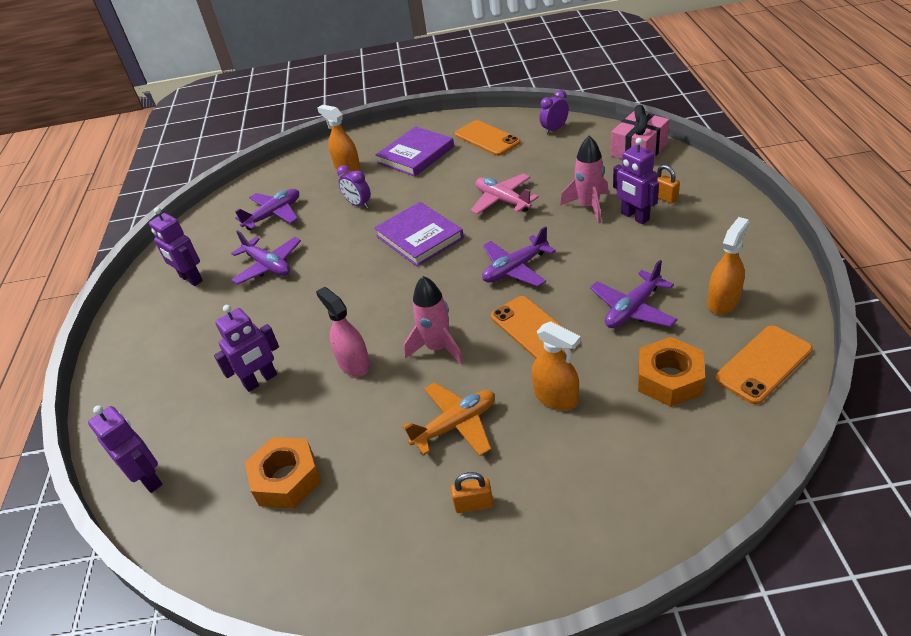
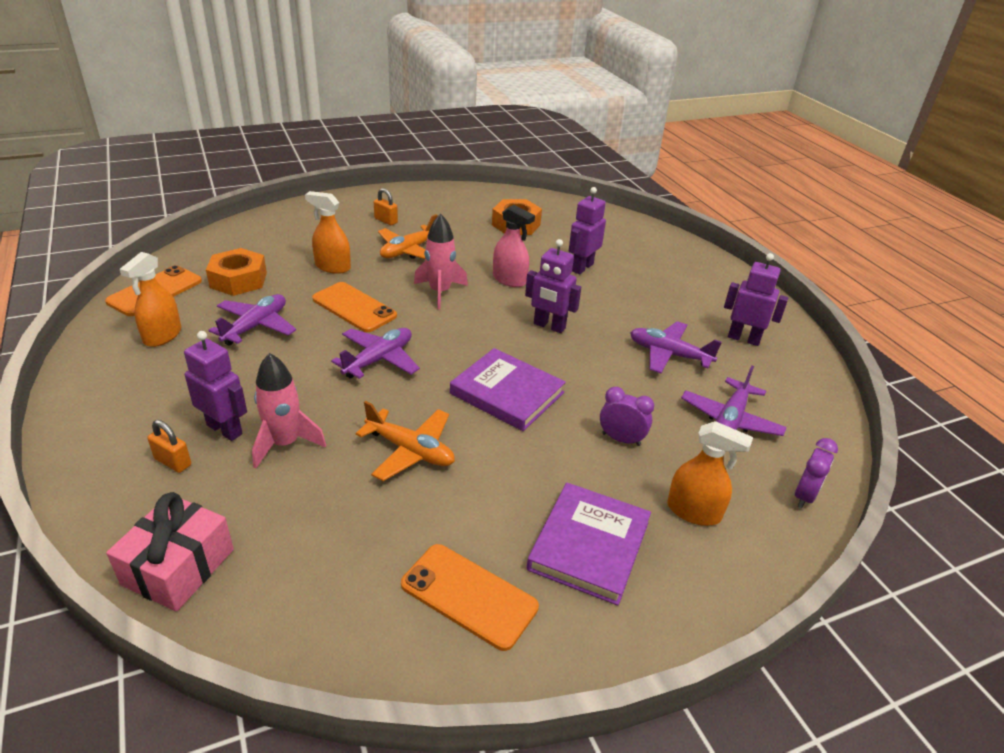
camera: 155 degrees right, 5 degrees down
(149, 478) = (611, 221): purple robot -> purple robot (549, 326)
(474, 504) = (386, 221): orange padlock -> orange padlock turned 60 degrees clockwise
(502, 200) = (410, 451): pink plane -> orange plane
(554, 129) = (334, 627): purple clock -> purple clock (805, 496)

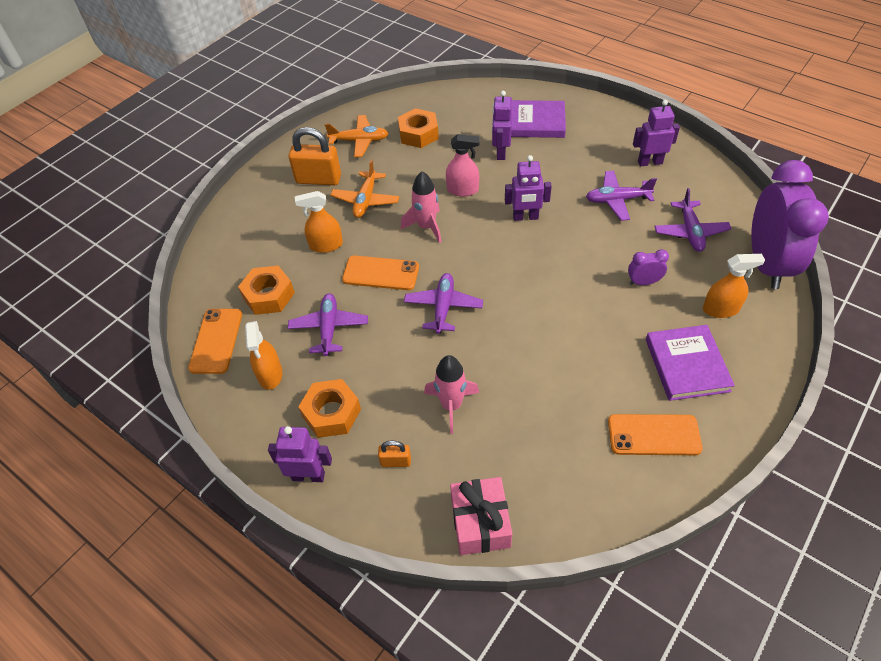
camera: 25 degrees left, 15 degrees up
(172, 391) = (331, 413): none -> orange nut
(225, 429) = (401, 419): purple robot -> purple robot (308, 476)
(386, 221) = (318, 179): orange padlock -> orange padlock, size x2.01
(410, 451) = (532, 363): orange plane -> orange plane (359, 141)
(507, 393) = (549, 287): purple book -> purple book (536, 122)
(805, 496) = (767, 264): purple clock -> purple clock, size x2.47

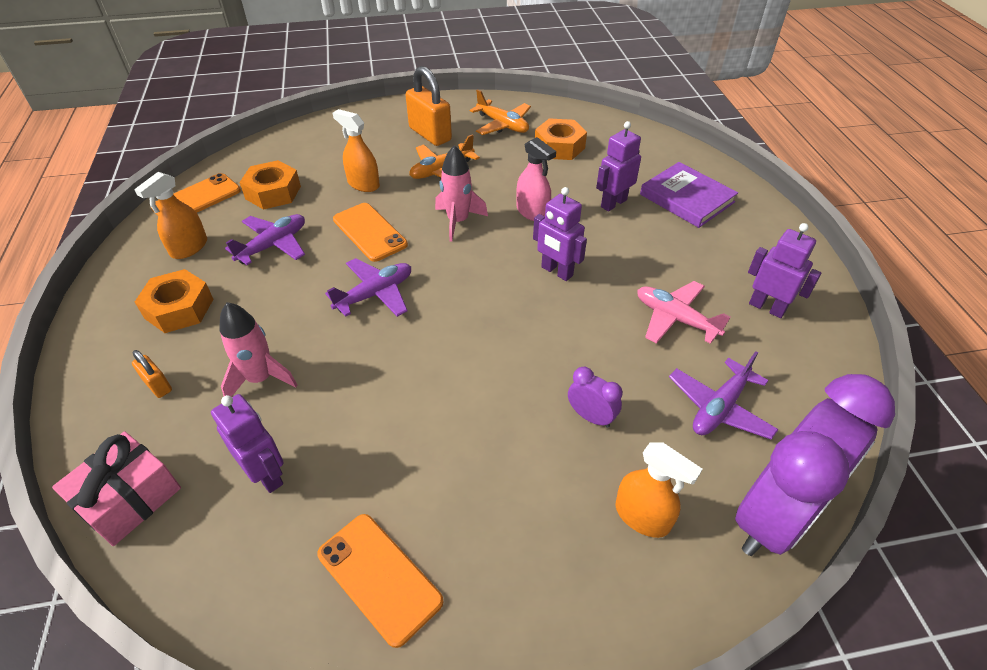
camera: 40 degrees right, 5 degrees down
(308, 476) = (96, 341): purple robot -> purple robot (267, 474)
(617, 200) = (675, 319): purple plane -> pink plane
(686, 365) = (517, 540): purple book -> none

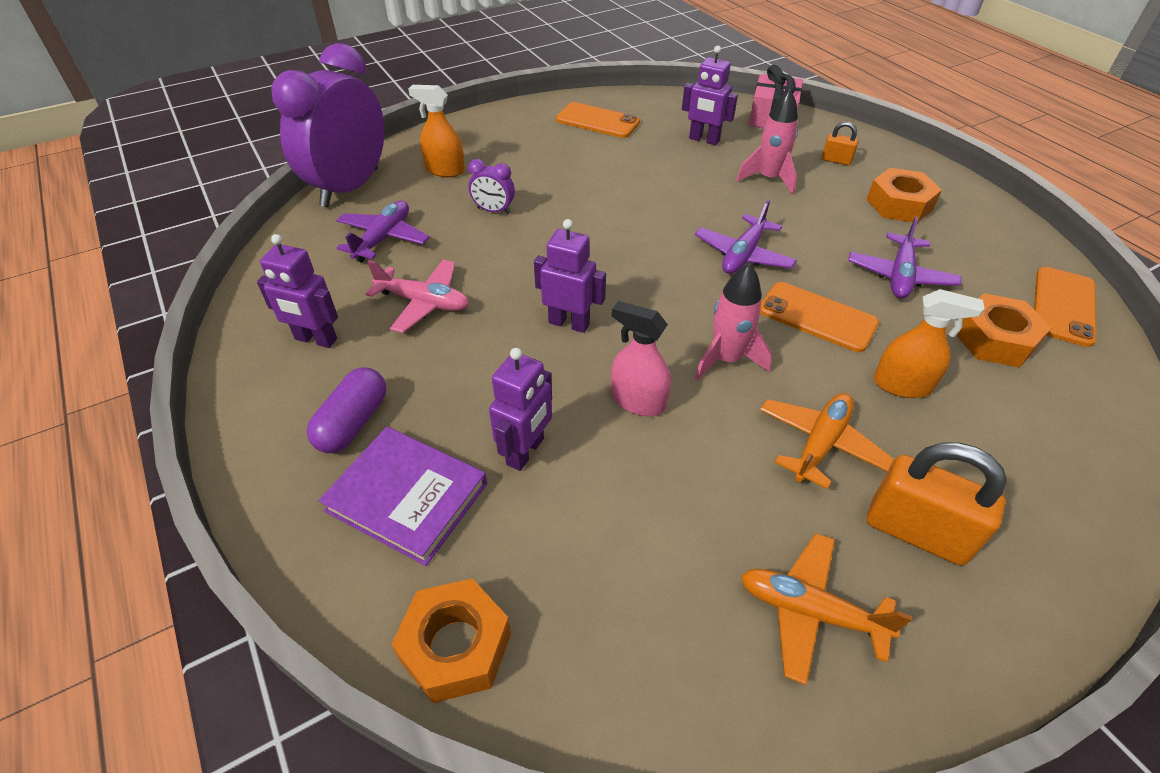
camera: 160 degrees right, 0 degrees up
(189, 248) = (976, 252): orange spray bottle -> none
(559, 147) = (664, 572): orange nut -> orange nut (455, 646)
(725, 242) = (353, 423): none -> purple capsule

